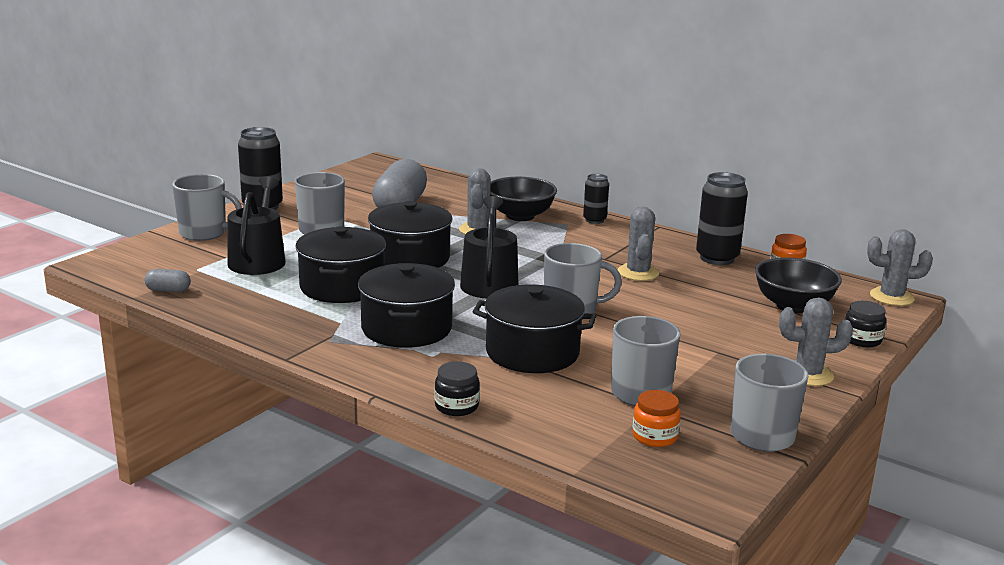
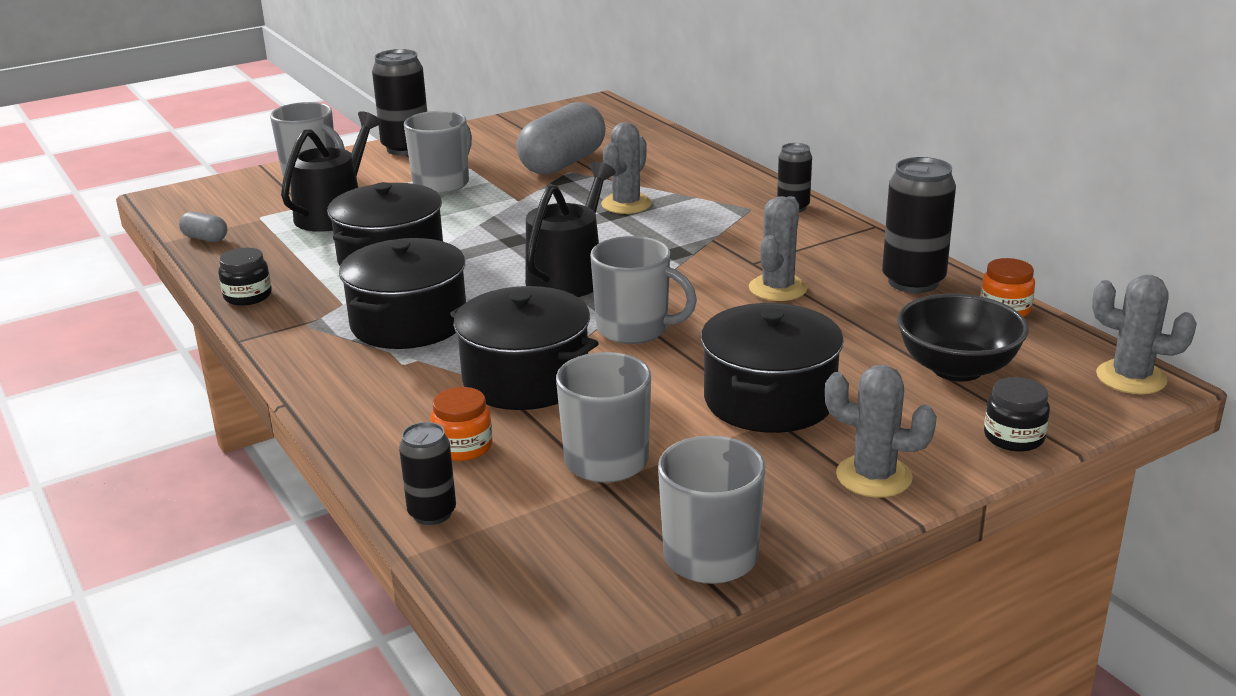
camera: 25 degrees right, 5 degrees up
(410, 258) = (506, 232): black pot -> black pot (769, 399)
(456, 406) = (361, 435): black jar -> black jar (248, 296)
(520, 216) = (700, 191): black bowl -> none
(561, 445) = (432, 513): none -> black can
(654, 436) = (562, 526): orange jar -> orange jar (463, 447)

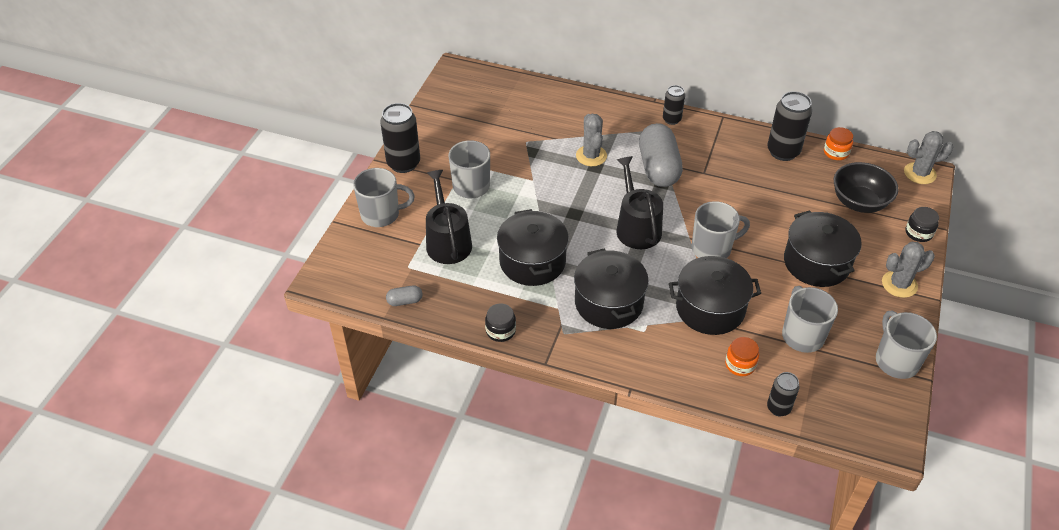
camera: 40 degrees left, 20 degrees up
(562, 163) = (513, 136): grey capsule -> grey capsule (658, 168)
(777, 288) = (736, 186): grey cactus -> none

